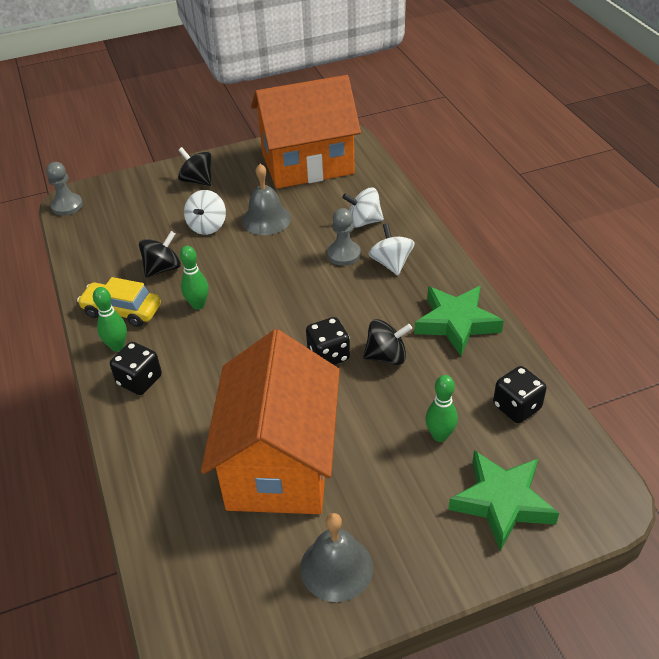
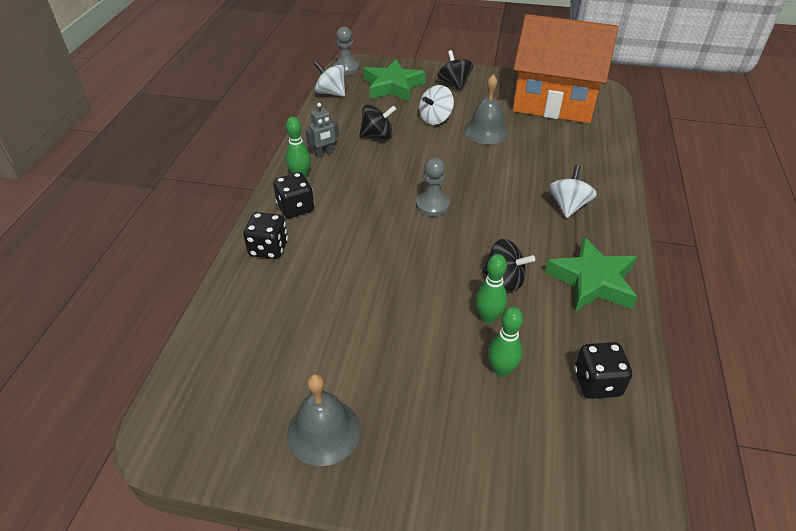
camera: 30 degrees right, 0 degrees up
(122, 311) = (324, 154): yellow car -> grey robot
(198, 305) = (382, 172): green bowling pin -> green bowling pin (488, 317)
(279, 463) = (347, 321): orange house -> none
(328, 355) = (455, 255): black dice -> black dice (269, 248)
(343, 254) = (531, 182): grey pawn -> grey pawn (432, 205)
(363, 222) = (568, 163): white spinning top -> white spinning top (331, 93)
(502, 502) = (516, 462): green star -> green star (393, 86)

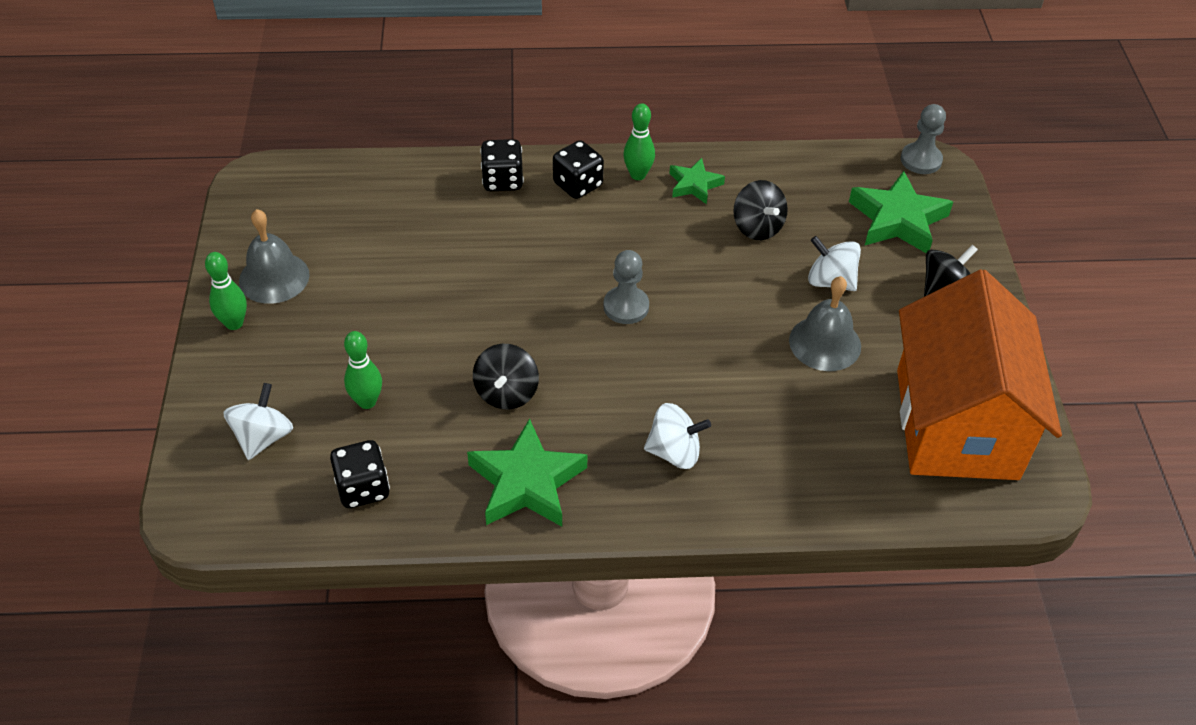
camera: 75 degrees right, 5 degrees up
(324, 154) = (694, 185): grey robot -> green star
(331, 93) = (843, 159): white spinning top -> white spinning top (263, 437)
(488, 317) = (440, 383): green bowling pin -> green bowling pin (234, 323)

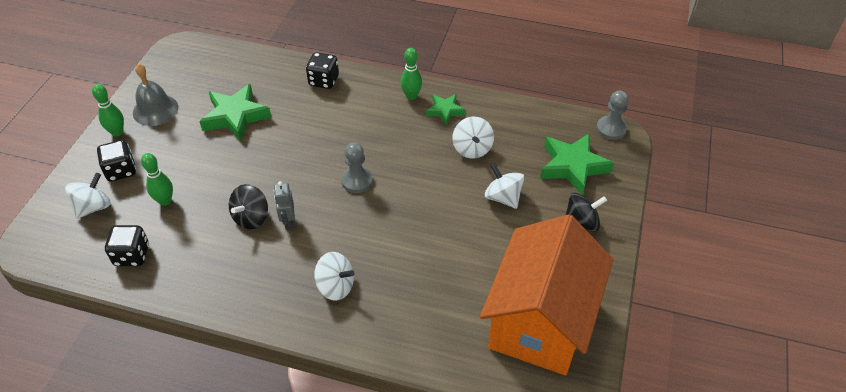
camera: 20 degrees right, 0 degrees up
(526, 482) = (231, 280): green star -> green star (235, 116)
(561, 384) = (288, 221): none -> grey robot
(578, 185) = (369, 94): black dice -> black dice (121, 170)
(757, 227) = (472, 149): black spinning top -> white spinning top
(825, 343) = (476, 239): grey bell -> none

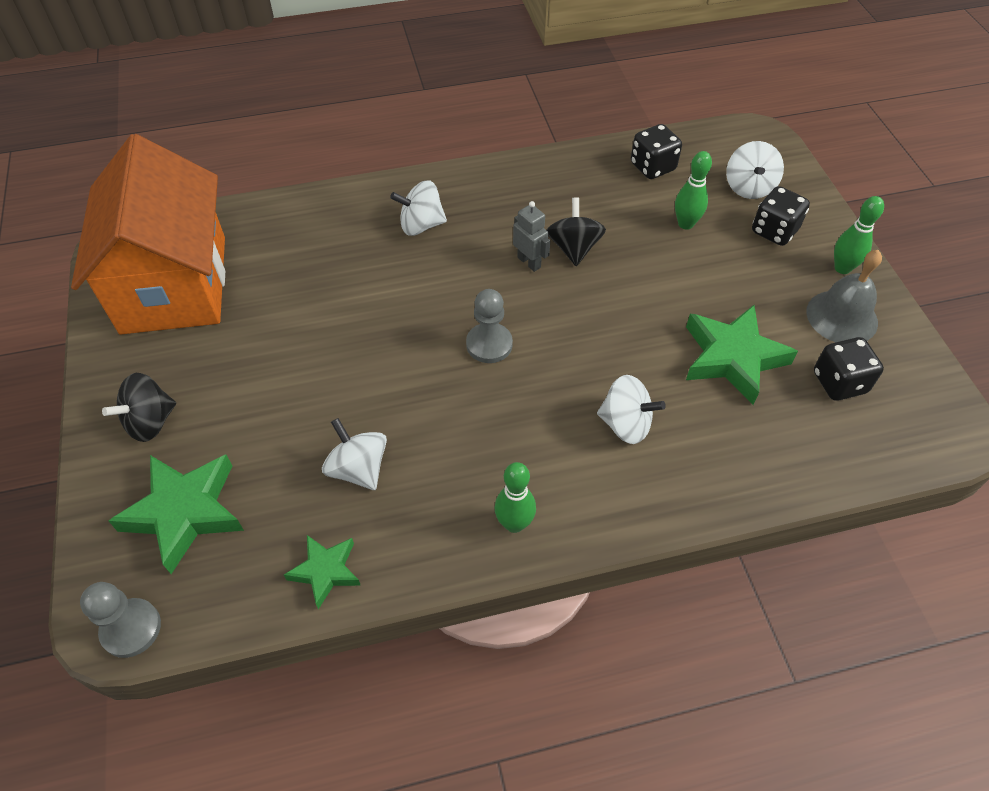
camera: 150 degrees right, 5 degrees up
(324, 81) = (675, 482): black dice -> black dice (839, 382)
(445, 111) = (440, 521): green star -> green star (325, 571)
(503, 197) = (276, 410): white spinning top -> white spinning top (626, 424)

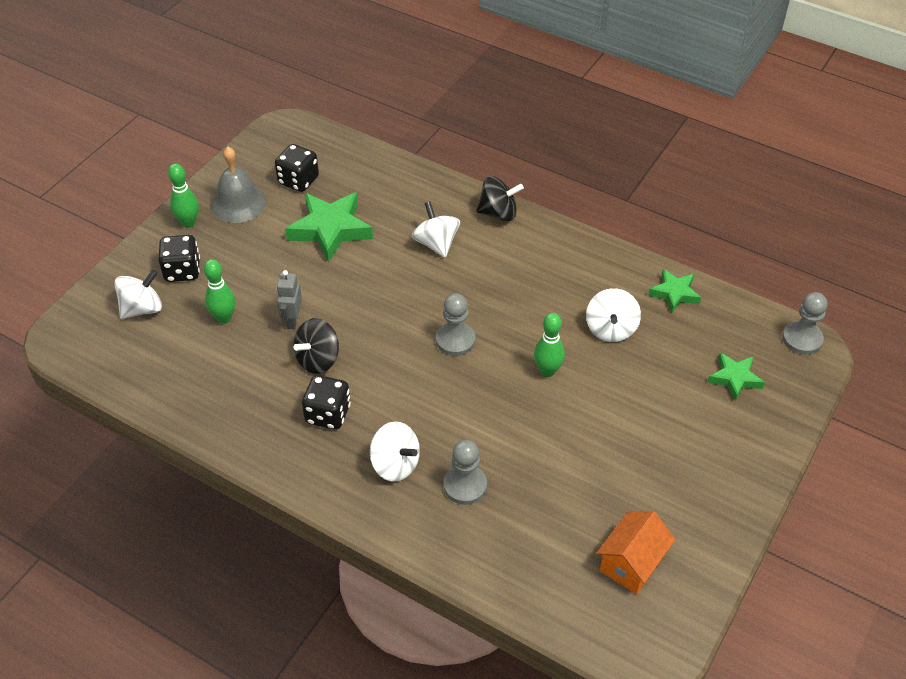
camera: 135 degrees left, 5 degrees down
(150, 422) = (722, 453): black spinning top -> black spinning top (498, 213)
(174, 284) = (632, 563): orange house -> orange house, size x0.43
(184, 512) = (735, 378): green star -> green star, size x0.57
(353, 247) = (465, 486): none -> grey pawn
(514, 523) = (553, 245): green bowling pin -> green bowling pin (547, 371)
(529, 262) = (360, 373): grey robot -> grey robot (292, 320)
(652, 167) = (172, 375): black dice -> black dice (328, 414)

